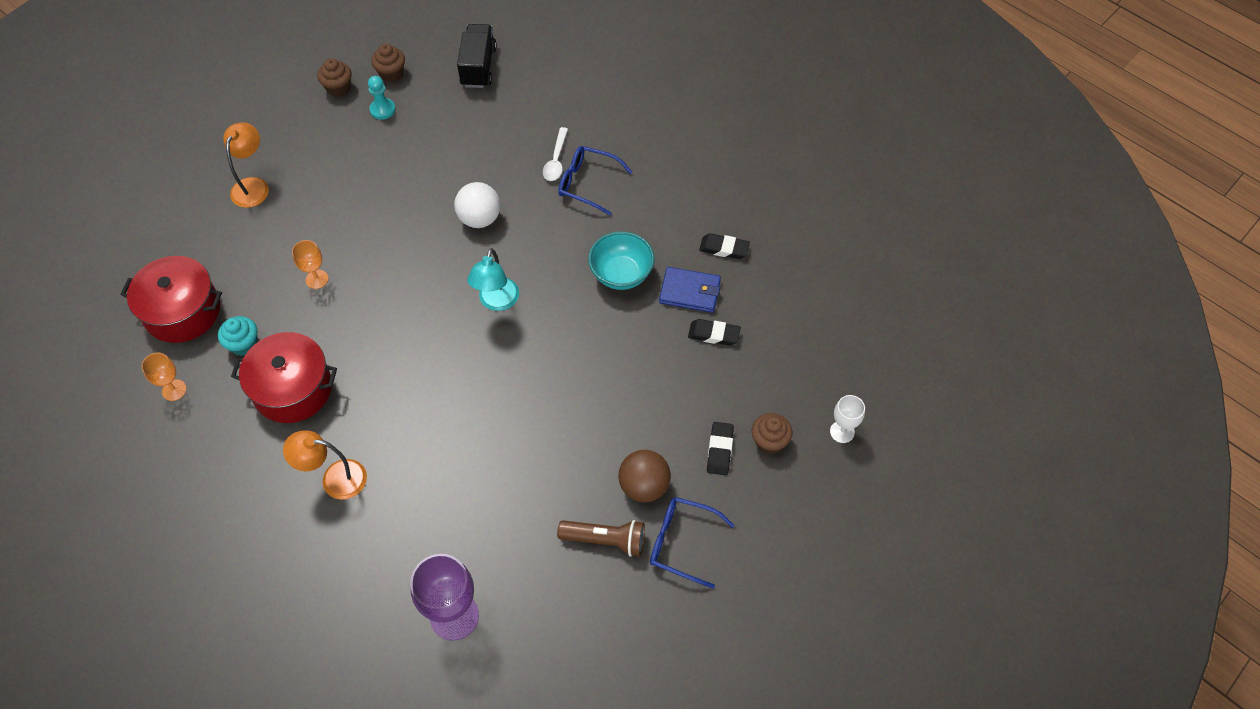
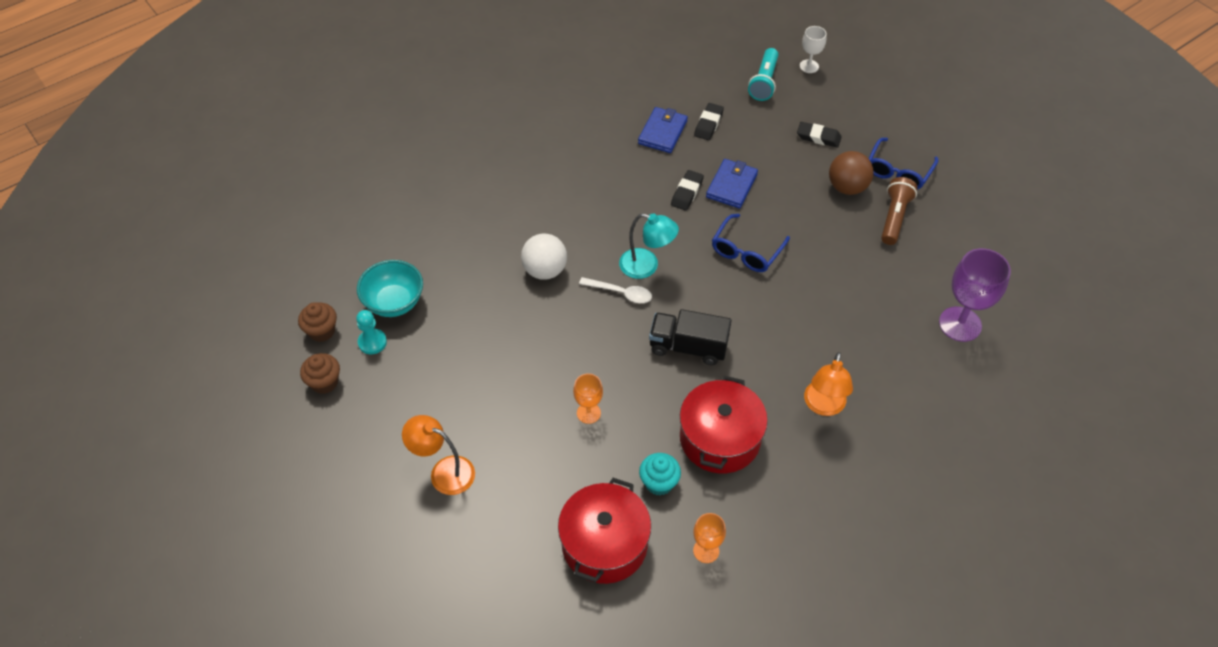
camera: 80 degrees left, 5 degrees down
(478, 67) = (342, 254): black truck -> black truck (688, 347)
(556, 161) = (489, 205): white spoon -> white spoon (621, 293)
(587, 183) = (524, 185): blue glasses -> blue glasses (746, 251)
(621, 274) = (634, 174): turquoise bowl -> turquoise bowl (394, 302)
(623, 367) = (731, 186): none -> blue wallet
(724, 248) = (622, 104): black eraser -> black eraser (687, 192)
(769, 441) = (813, 107): brown cupcake -> none
(799, 385) = (764, 82): none -> turquoise flashlight

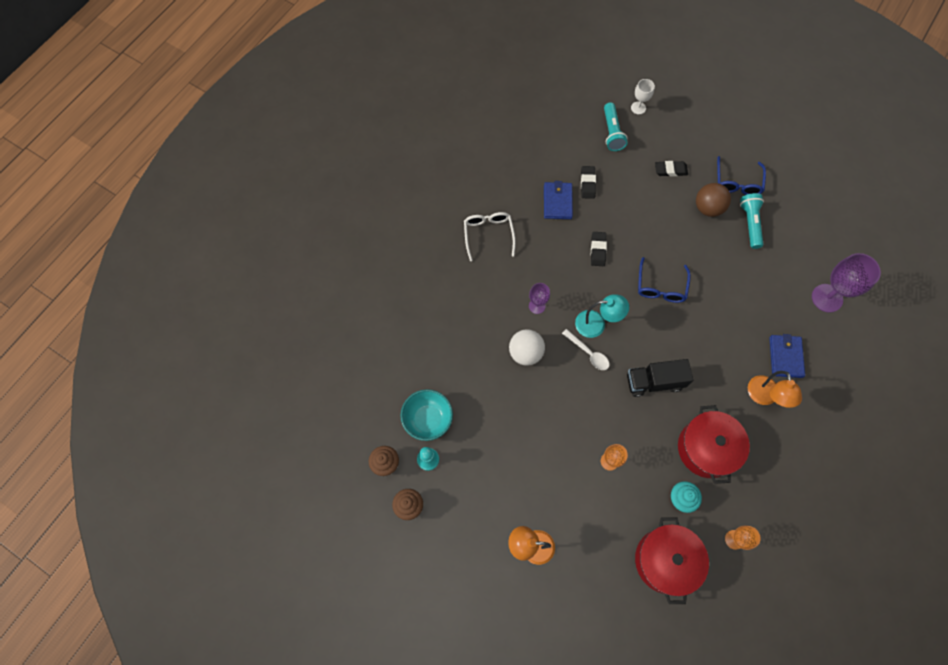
camera: 20 degrees left, 15 degrees up
(563, 142) = (488, 234): none -> white glasses
(583, 227) = (537, 306): none -> purple goblet
(621, 293) = (588, 353): white spoon -> white spoon turned 45 degrees clockwise
(731, 186) = (627, 233): blue wallet -> blue wallet (785, 357)
(894, 217) = (750, 223): brown flashlight -> turquoise flashlight

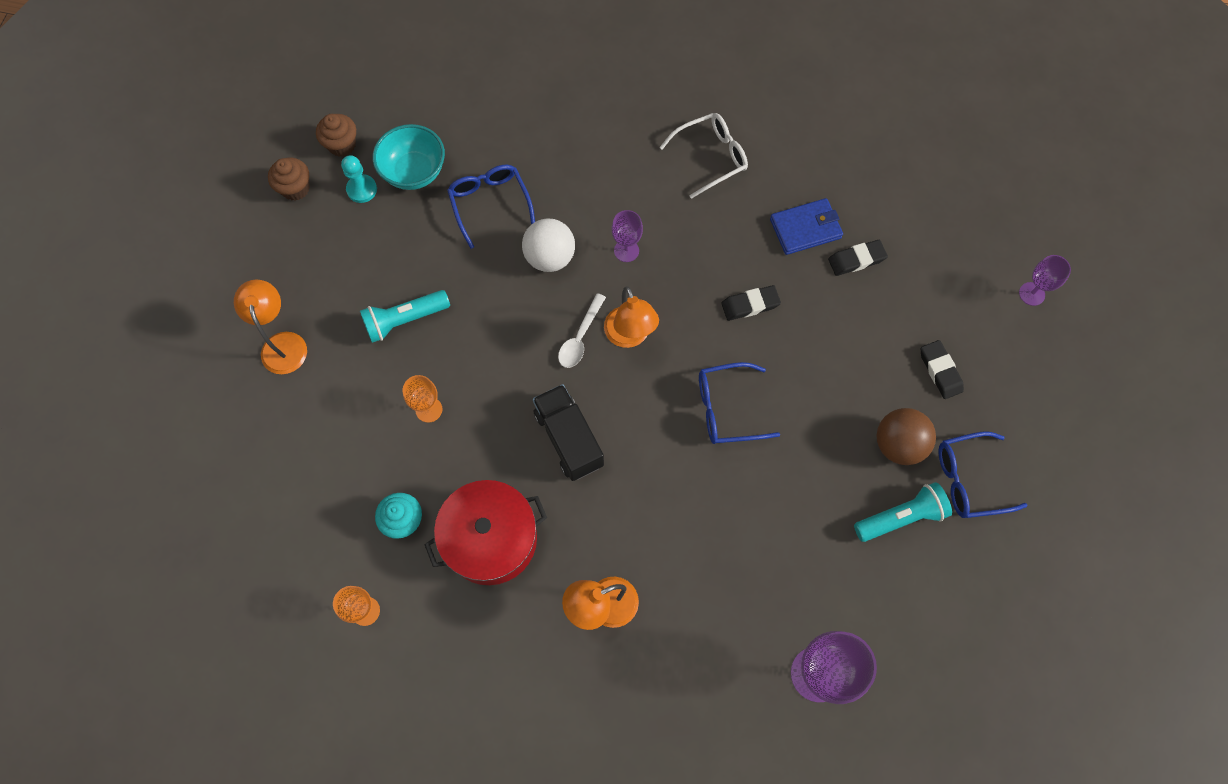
camera: 70 degrees right, 0 degrees up
(472, 377) = (490, 204): none -> blue glasses
(596, 324) = (630, 336): turquoise lamp -> orange lamp
(612, 132) = (965, 268): turquoise flashlight -> turquoise flashlight (405, 320)
(638, 108) = (1031, 294): white goblet -> purple goblet
(665, 561) = (309, 522): red pot -> none
(785, 357) = (683, 626): blue wallet -> none

